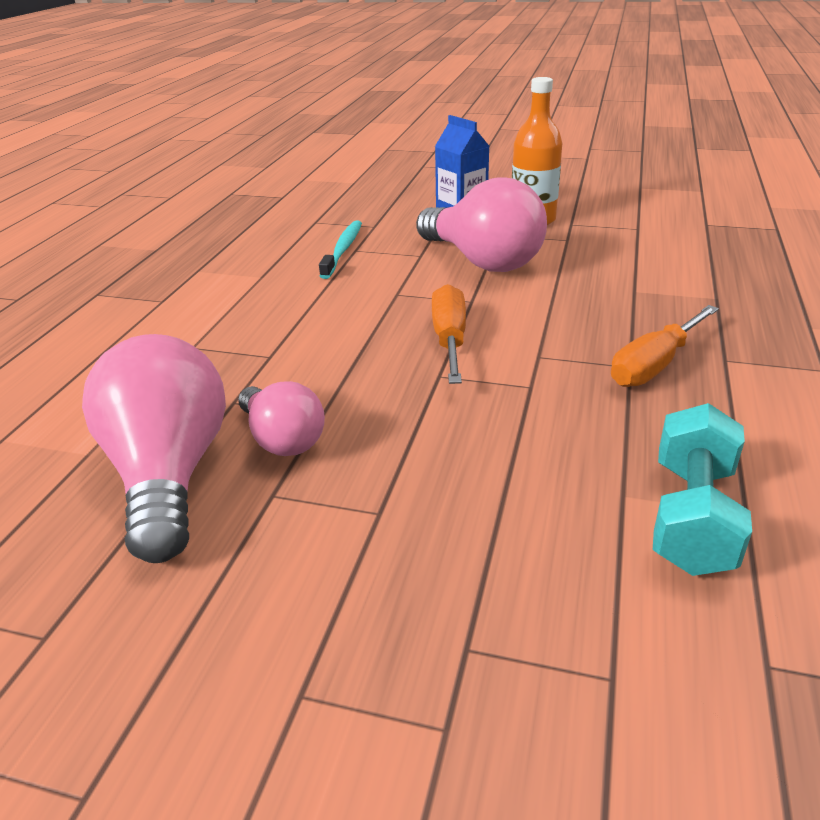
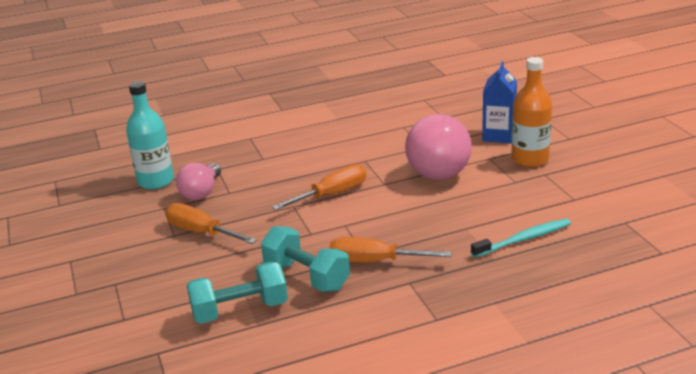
camera: 55 degrees right, 5 degrees down
(169, 474) = (156, 181): pink light bulb -> turquoise bottle
(343, 249) = (398, 123): turquoise toothbrush -> turquoise toothbrush (524, 239)
(409, 479) = (201, 232): none -> orange screwdriver
(644, 425) = (306, 276): none -> turquoise dumbbell

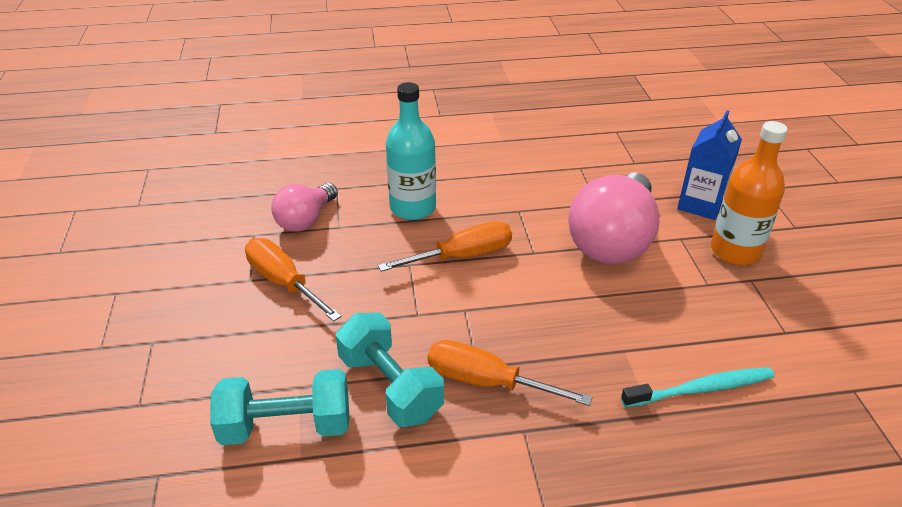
camera: 10 degrees right, 10 degrees up
(156, 181) = (259, 192): turquoise bottle -> turquoise bottle (413, 208)

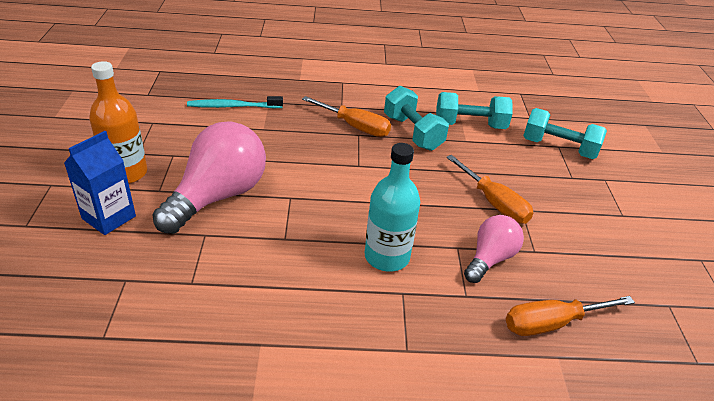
camera: 175 degrees left, 0 degrees up
(141, 399) = (558, 148): none -> turquoise dumbbell
(462, 256) = (350, 202): orange screwdriver -> orange screwdriver (552, 323)

